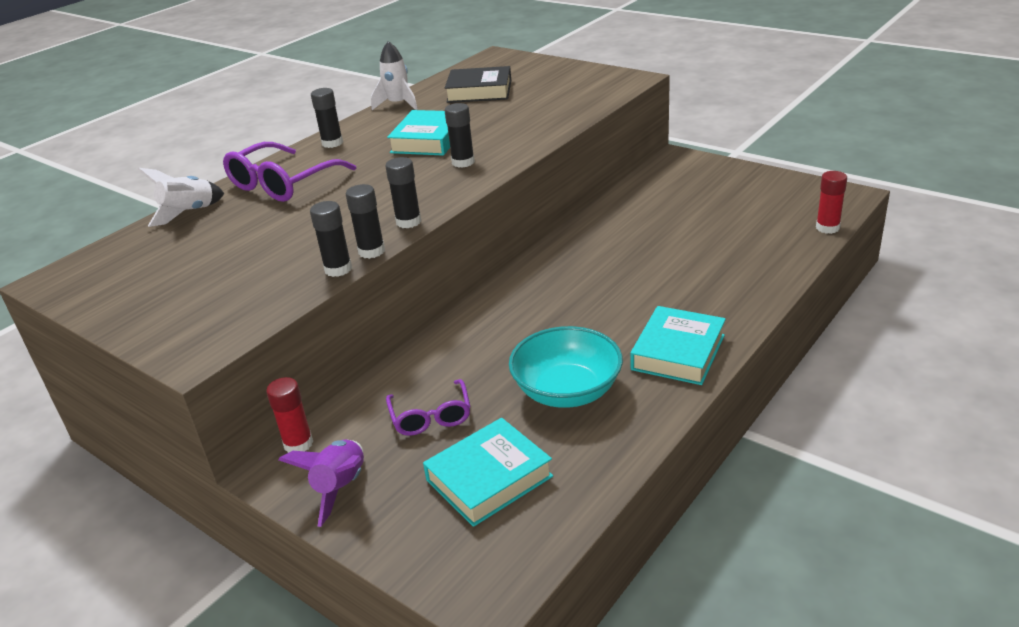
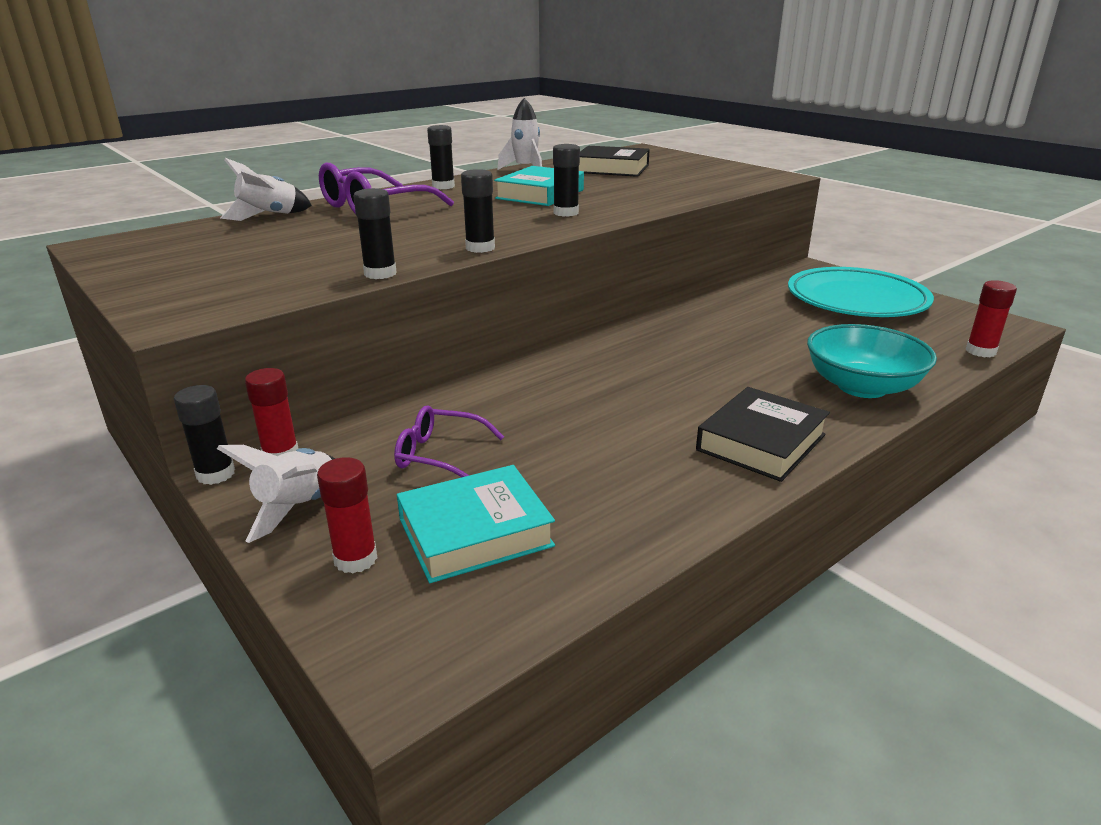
camera: 10 degrees right, 5 degrees down
(340, 488) = (299, 507): purple rocket -> white rocket
(371, 251) = (425, 265): black glue stick -> black glue stick (215, 474)
(408, 520) = (355, 559): none -> red glue stick
(431, 416) = (440, 455): purple glasses -> purple glasses turned 105 degrees clockwise
(567, 391) = (610, 458): turquoise bowl -> turquoise bowl (862, 387)
(678, 352) = (761, 442): turquoise book -> black book
(720, 189) = (856, 300): none -> turquoise plate

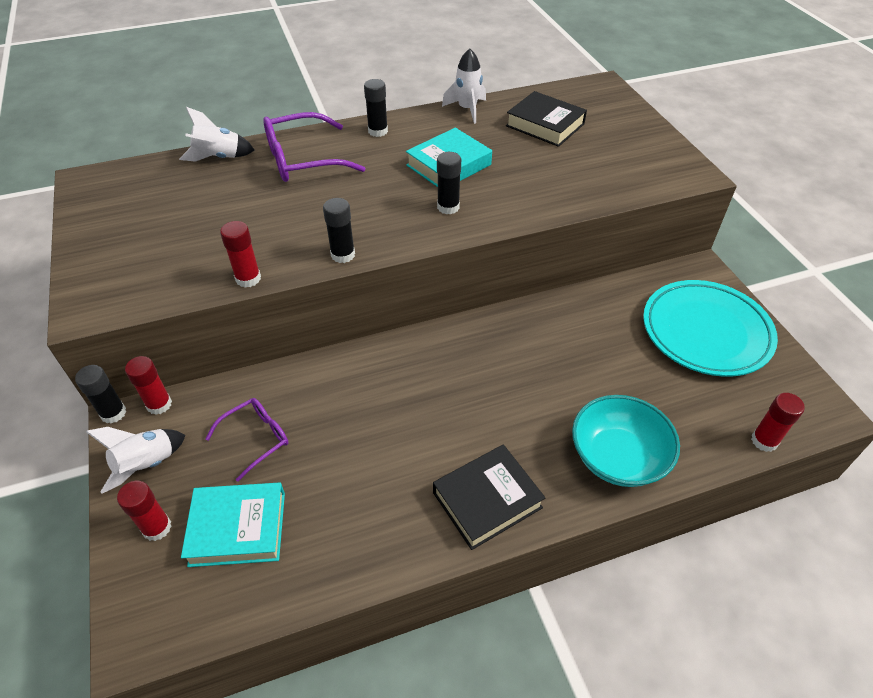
camera: 20 degrees right, 20 degrees up
(380, 273) = (248, 278): black glue stick -> red glue stick
(440, 455) = (256, 438): purple glasses -> purple glasses turned 105 degrees clockwise

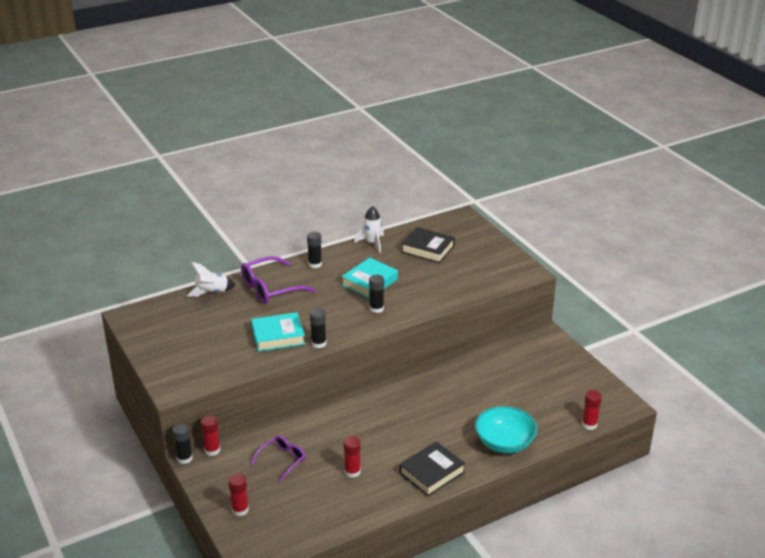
camera: 10 degrees left, 15 degrees down
(146, 464) = (219, 481): white rocket -> none
(238, 528) = (289, 504): turquoise book -> turquoise book (278, 336)
(248, 278) = (265, 363): red glue stick -> red glue stick (352, 472)
(706, 332) = (551, 370): turquoise plate -> none

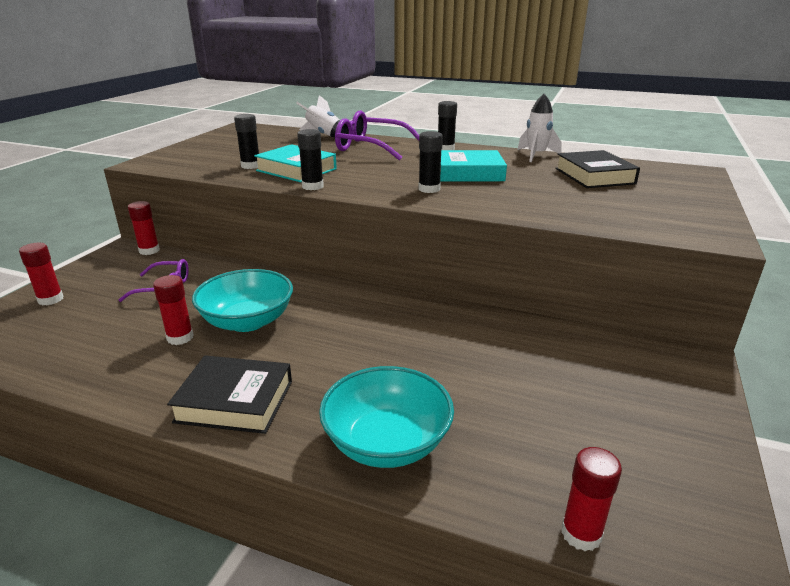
camera: 50 degrees right, 5 degrees down
(184, 458) = (124, 244): black glue stick -> black glue stick (251, 166)
(363, 443) = (247, 321): none -> turquoise bowl

